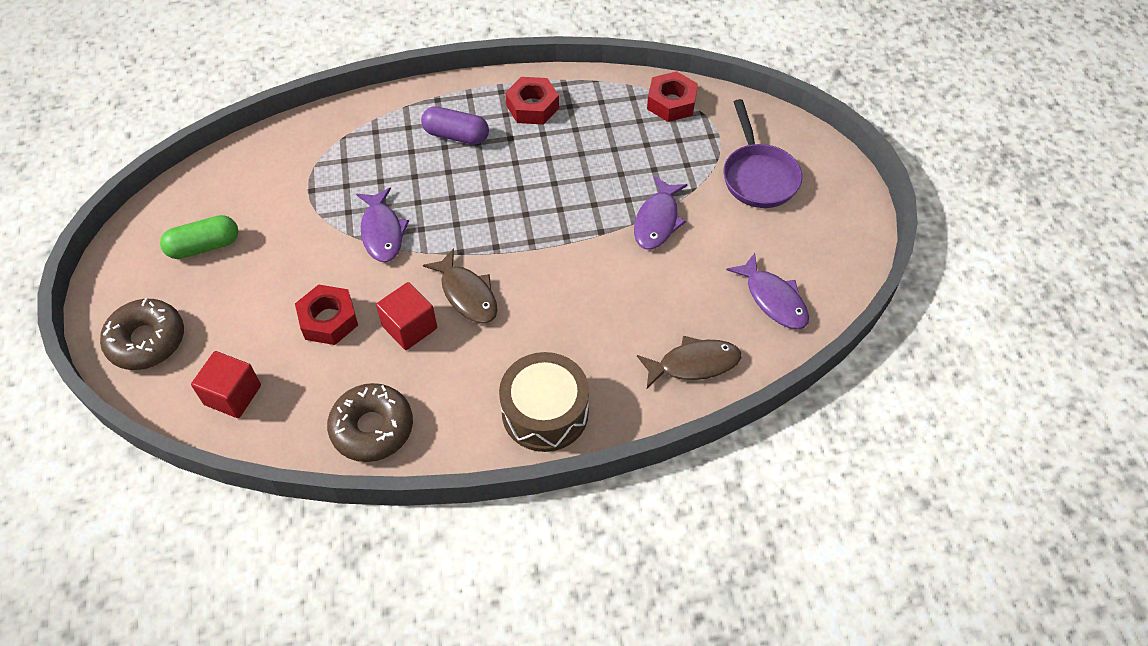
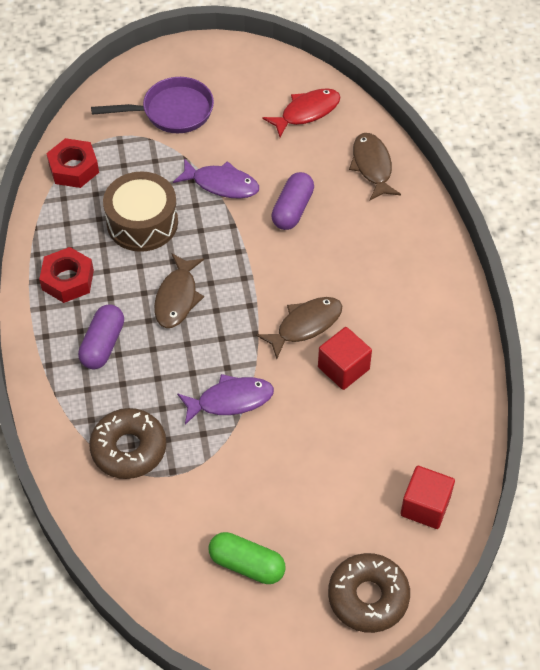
camera: 90 degrees left, 0 degrees up
(204, 246) = (247, 564): green capsule -> green capsule turned 45 degrees counterclockwise
(328, 320) = (337, 435): red nut -> none
(372, 428) = (450, 388): brown donut -> brown donut (129, 449)
(507, 188) = (177, 298): none -> brown fish
(545, 412) = (424, 265): brown drum -> brown drum (142, 222)
(624, 284) = (292, 209): none -> purple capsule
(773, 299) = (307, 112): purple fish -> red fish

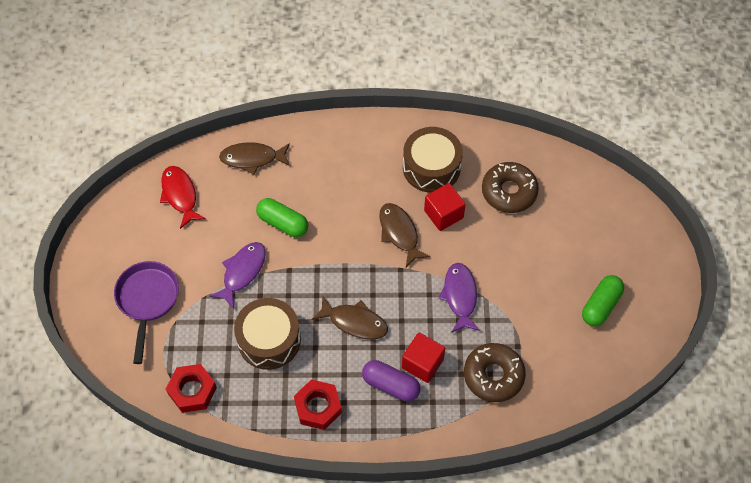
camera: 80 degrees left, 5 degrees up
(292, 209) = (283, 223): purple capsule -> green capsule
(368, 597) = (632, 233): brown donut -> brown donut (509, 192)
(409, 346) = (431, 167): none -> brown drum
(425, 506) = (566, 184): red cube -> red cube (422, 363)

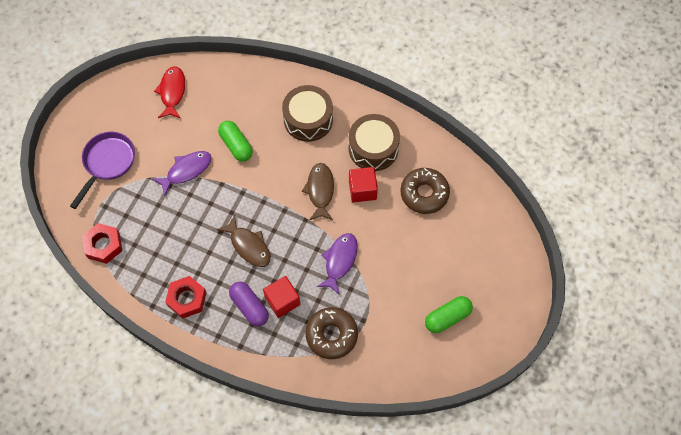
camera: 25 degrees right, 5 degrees up
(252, 158) = (240, 85): brown fish -> none
(269, 340) = (178, 231): brown drum -> brown drum (308, 119)

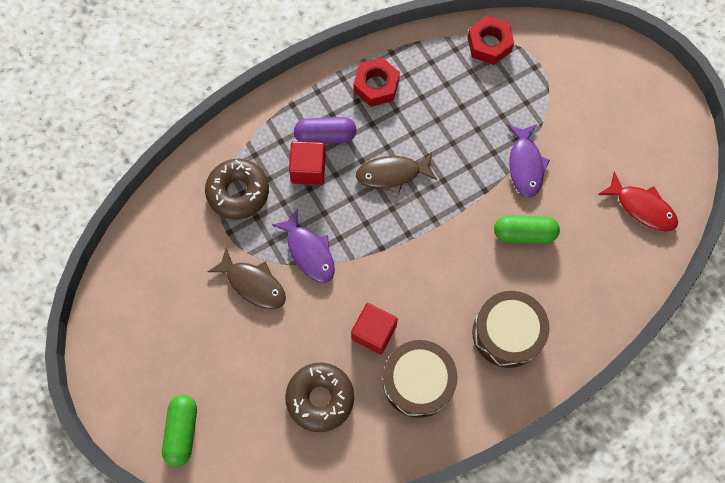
camera: 125 degrees right, 5 degrees up
(107, 163) = (587, 95): purple pan -> none
(320, 190) = (405, 286): brown fish -> brown fish (253, 284)
(447, 317) = (166, 317): green capsule -> green capsule (182, 431)

